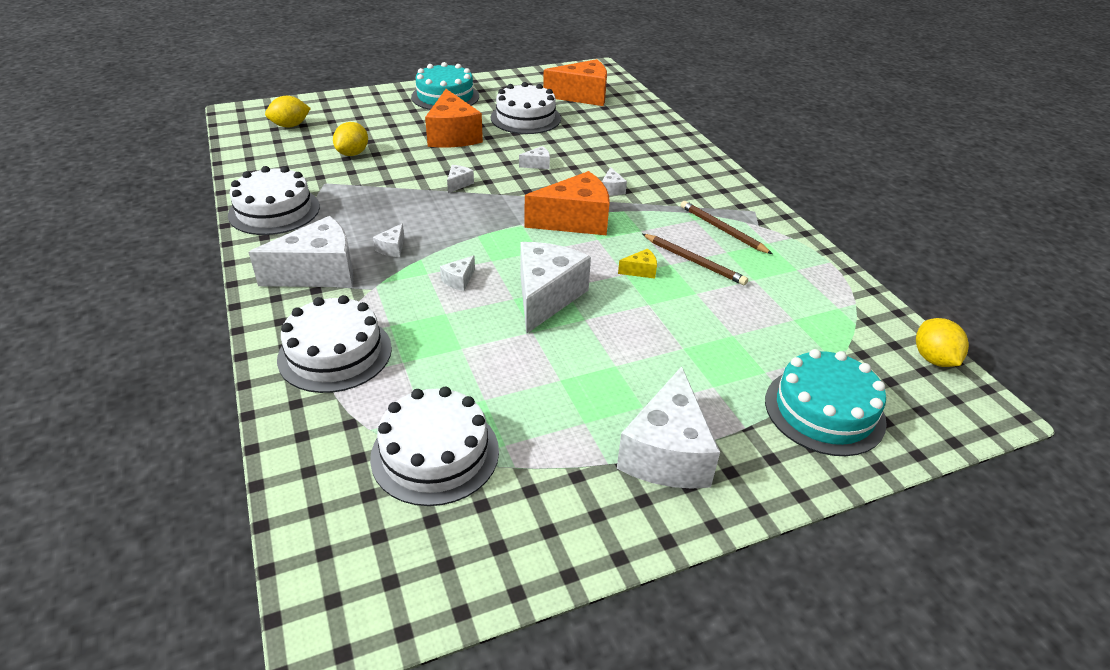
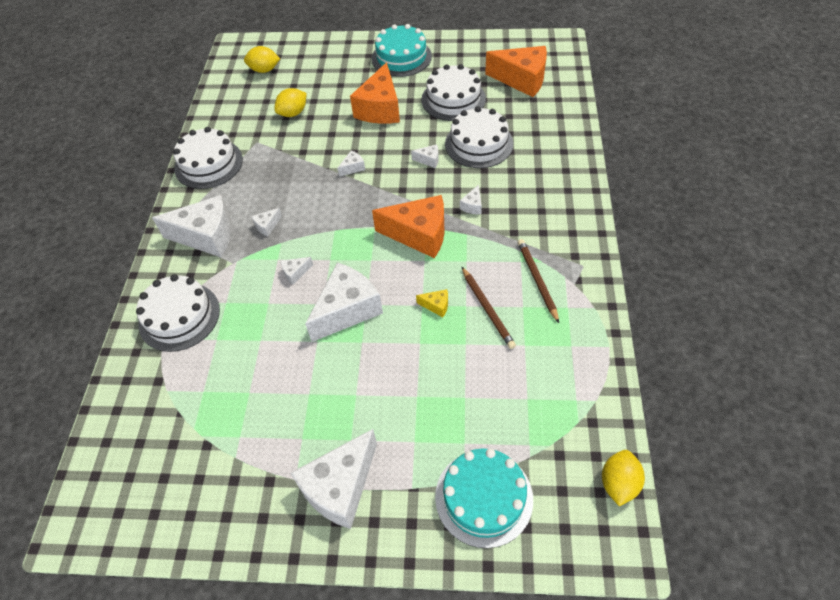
camera: 30 degrees right, 15 degrees up
(435, 453) = (194, 426): white cake -> white cake (479, 143)

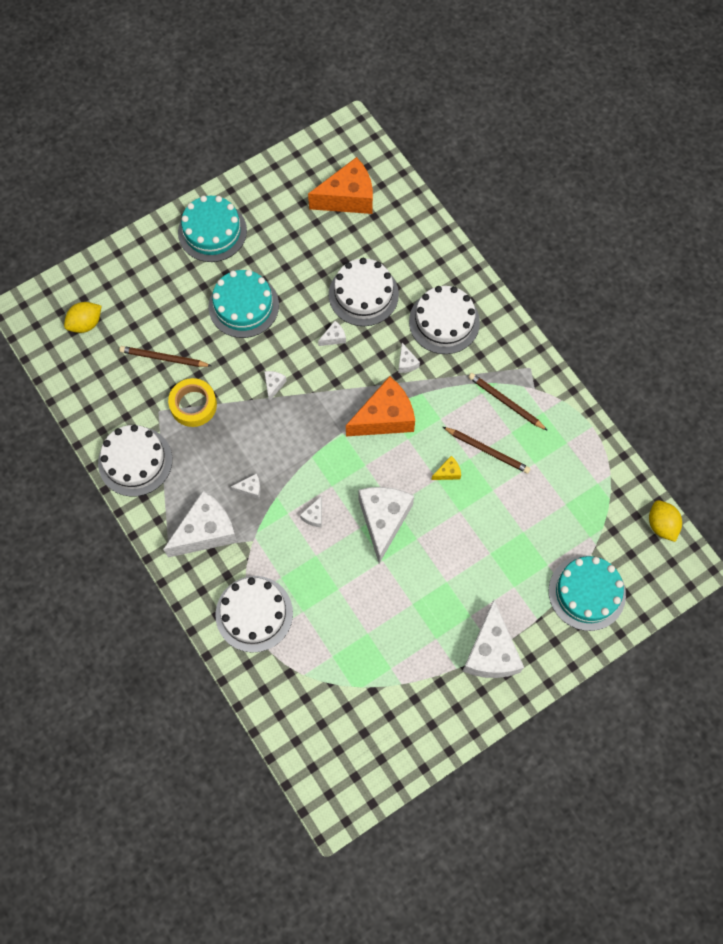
camera: 40 degrees left, 15 degrees up
(267, 226) = (250, 489): white cheese -> white cheese turned 105 degrees counterclockwise
(283, 150) = (193, 405): none -> yellow tape
(293, 113) = (164, 358): yellow lemon -> brown pencil
(380, 109) = (243, 306): orange cheese -> turquoise cake
(453, 99) = (302, 256): white cake -> white cake (444, 322)

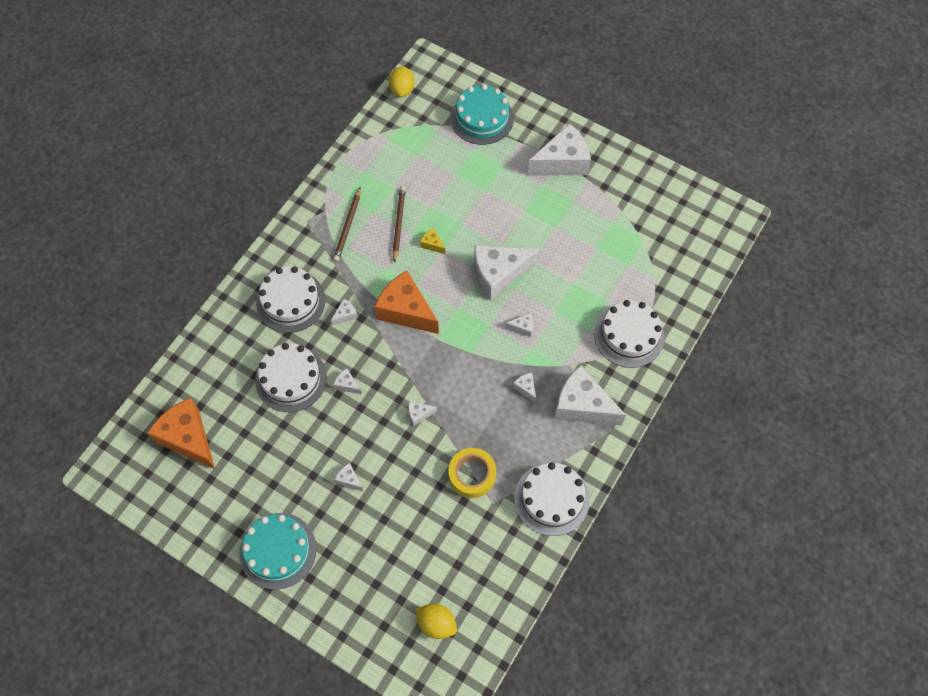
camera: 115 degrees left, 5 degrees down
(164, 358) = (438, 526): brown pencil -> none
(243, 306) = (349, 479): turquoise cake -> white cheese
(661, 525) = (402, 89): yellow lemon -> yellow lemon turned 45 degrees counterclockwise

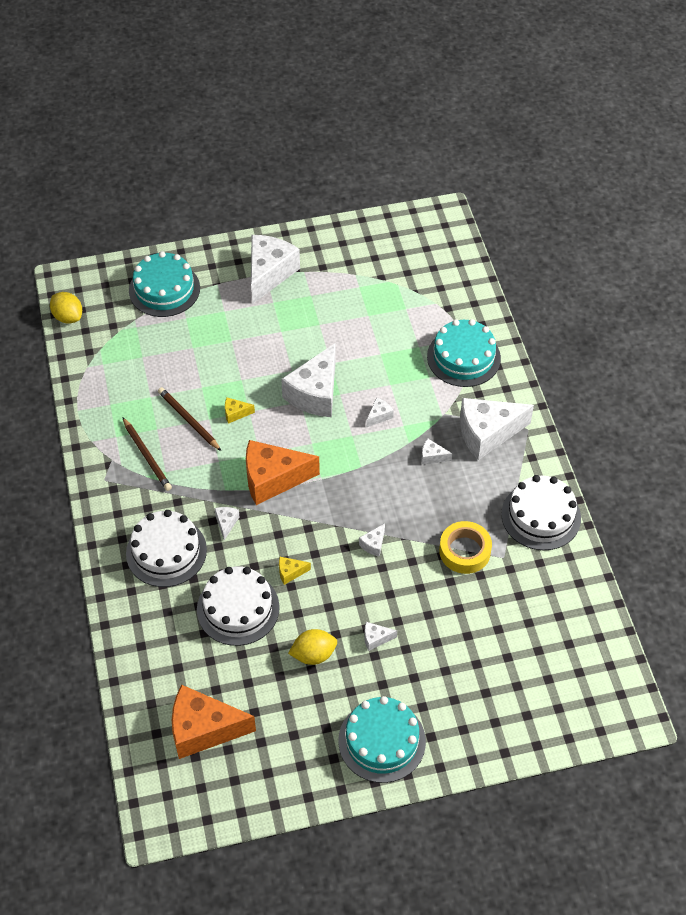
camera: 45 degrees left, 10 degrees down
(347, 384) = (290, 572): white cheese -> yellow cheese
(436, 623) = (562, 676): yellow lemon -> yellow lemon (313, 654)
(629, 335) = (463, 357): white cake -> turquoise cake

